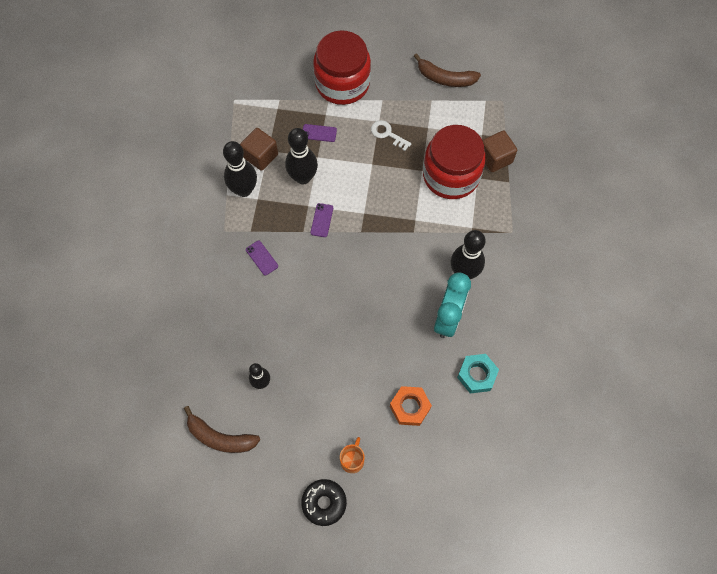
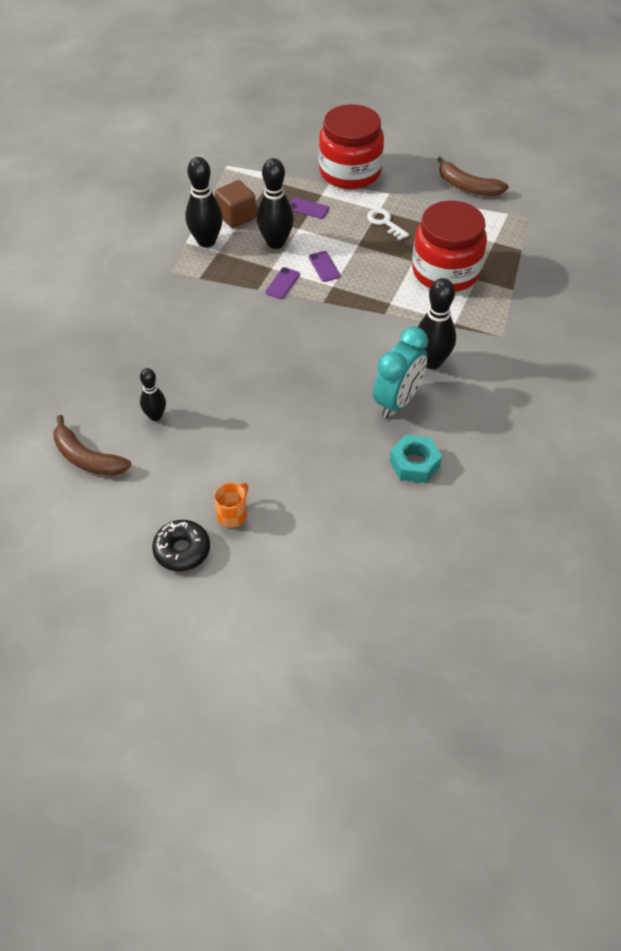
camera: 15 degrees right, 15 degrees down
(262, 258) = (202, 303): purple phone -> purple phone (324, 266)
(410, 407) = (321, 478): orange nut -> none
(495, 158) = (503, 265): brown cube -> none

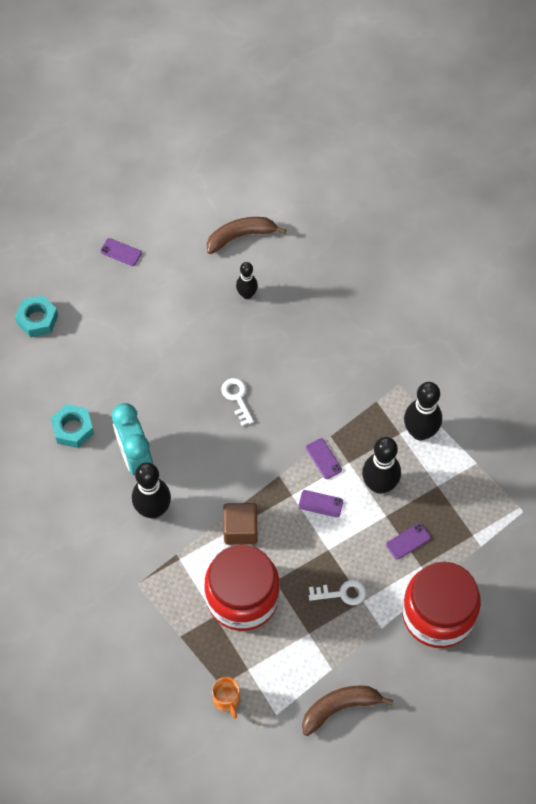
camera: 125 degrees right, 10 degrees up
(182, 550) = (121, 252): black donut -> purple phone
(232, 514) = (124, 294): orange mug -> orange mug (227, 700)
(236, 216) = (438, 475): brown cube -> brown cube (240, 530)
(274, 364) = (237, 398): none -> white key
(325, 573) = (37, 319): none -> turquoise nut

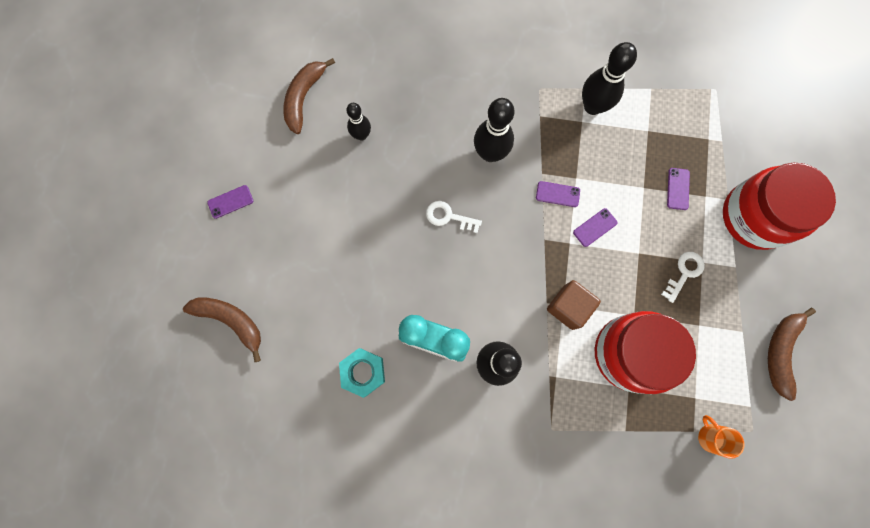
camera: 50 degrees left, 15 degrees up
(37, 319) = (231, 321): turquoise nut -> brown banana
(227, 700) = (710, 436): orange mug -> orange mug turned 135 degrees counterclockwise
(379, 485) = (614, 171): black bowling pin -> black bowling pin (490, 153)

